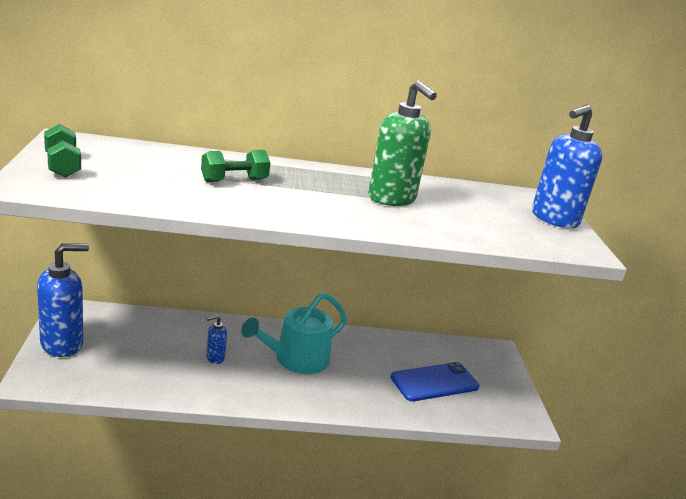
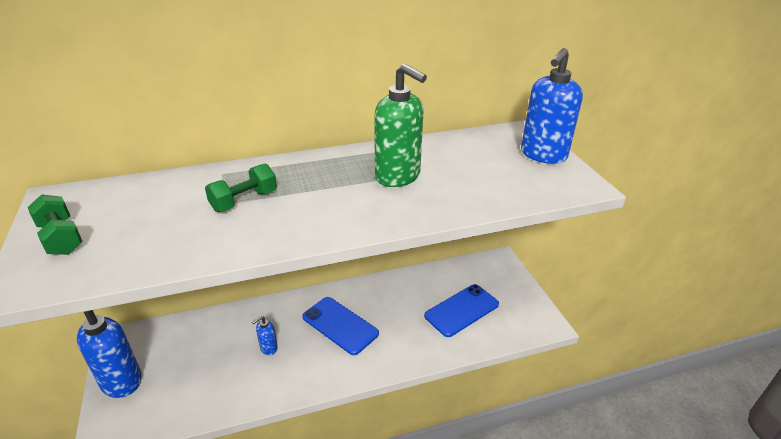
camera: 10 degrees left, 10 degrees up
(296, 359) = (340, 325): turquoise watering can -> blue phone

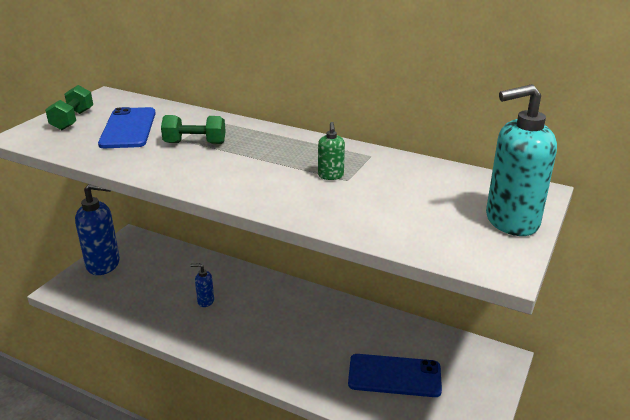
camera: 45 degrees right, 5 degrees down
(340, 325) = (274, 319): blue phone -> blue phone (128, 128)
(398, 176) = (330, 176): green soap dispenser -> green soap dispenser, size x0.47
(543, 155) = (511, 221): blue soap dispenser -> turquoise soap dispenser

